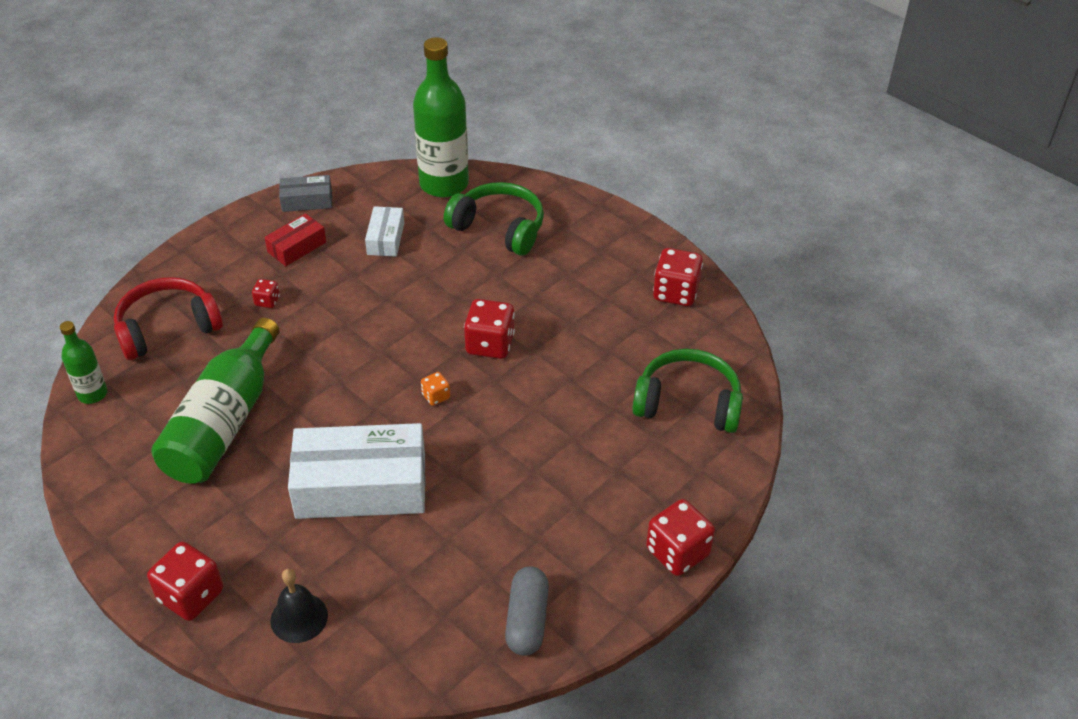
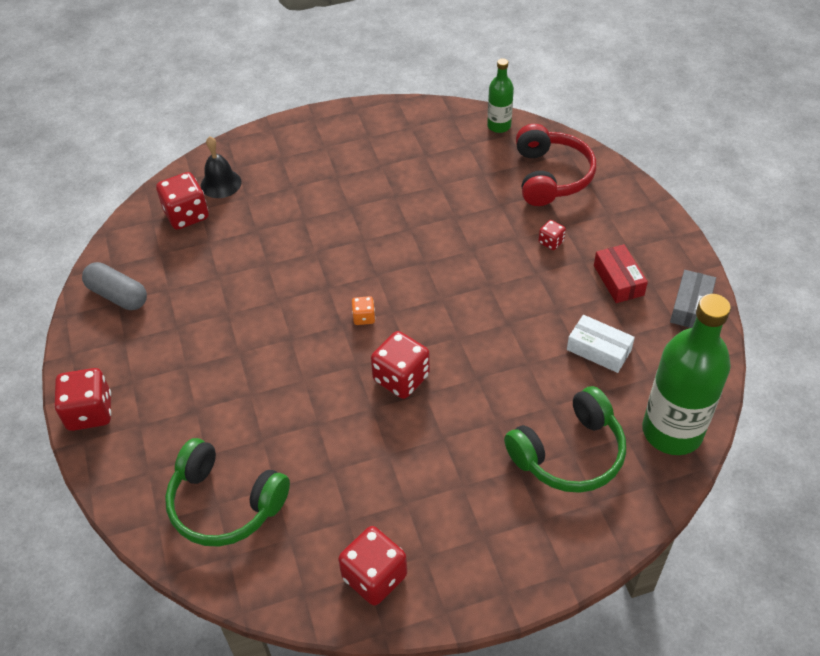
camera: 120 degrees right, 5 degrees up
(191, 595) = (279, 140): red dice -> red dice (186, 215)
(224, 422) = (423, 186): green bottle -> none
(361, 486) = (304, 243): white box -> none
(688, 403) = (224, 504): green headphones -> green headphones turned 75 degrees clockwise

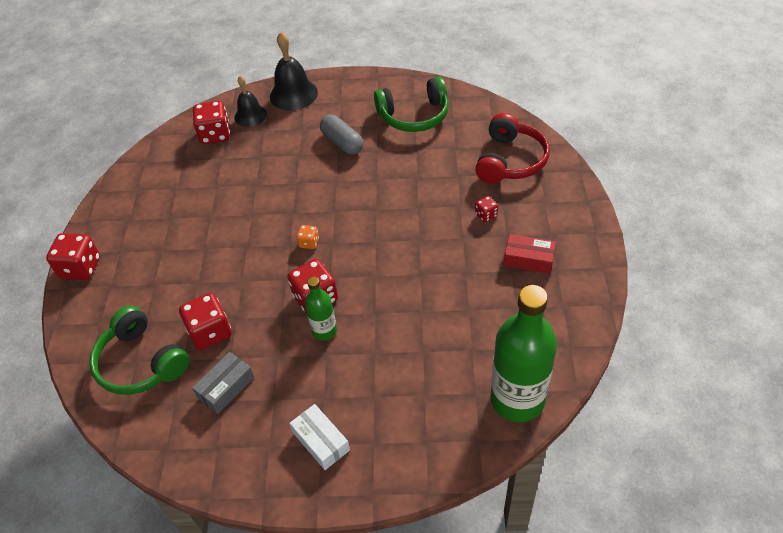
camera: 20 degrees right, 0 degrees up
(118, 295) = (139, 185): grey capsule -> grey capsule (342, 143)
(262, 148) = (293, 94): none -> black bell
(374, 577) = (223, 452): red dice -> red dice (210, 332)
(499, 126) = (486, 111): green bottle -> green bottle (324, 331)
(569, 454) = (421, 395): green headphones -> green headphones (414, 116)
(599, 350) = (485, 314): white box -> white box (321, 441)
(618, 280) = (528, 259): red box -> red box turned 75 degrees counterclockwise
(690, 306) = (582, 296): grey box -> grey box (226, 387)

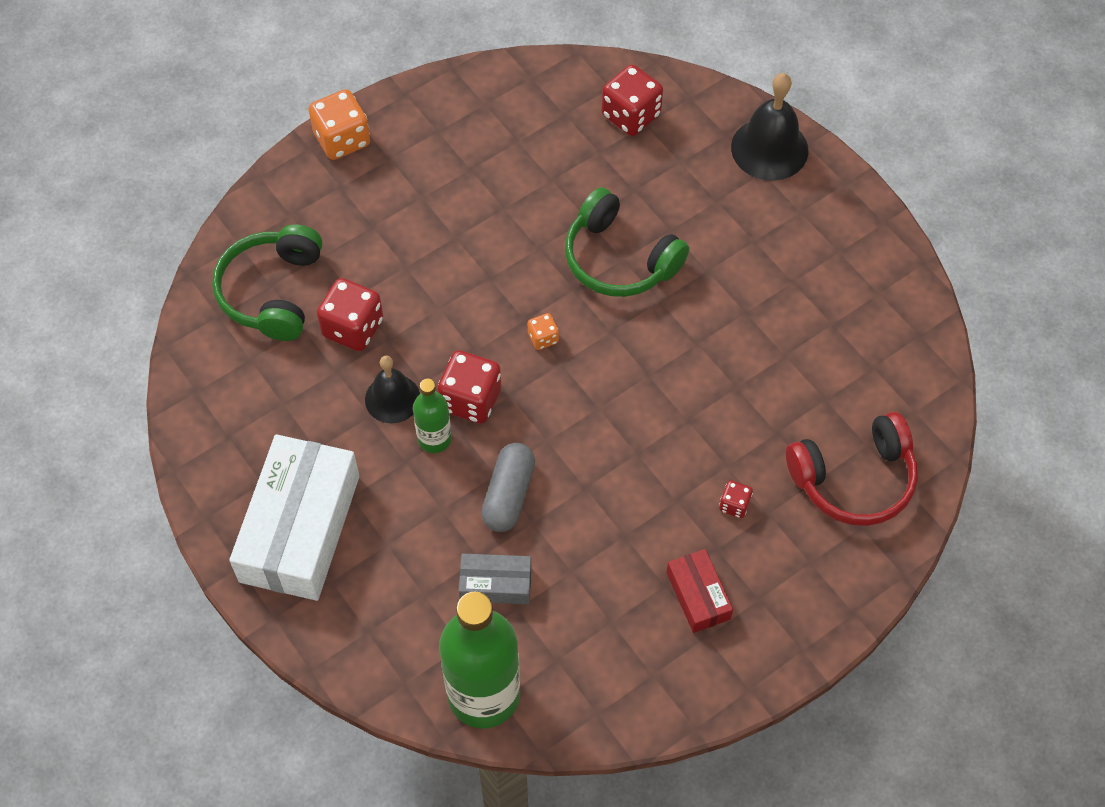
camera: 50 degrees right, 10 degrees up
(80, 268) = (342, 139): red dice -> orange dice
(226, 387) = (299, 393): grey box -> grey box (495, 584)
(250, 115) = (693, 129): black bell -> black bell (392, 398)
(321, 441) = (300, 528): white box -> white box, size x2.07
(342, 143) = (729, 263): grey capsule -> grey capsule (508, 495)
(414, 116) = (845, 314): green headphones -> green headphones (619, 259)

